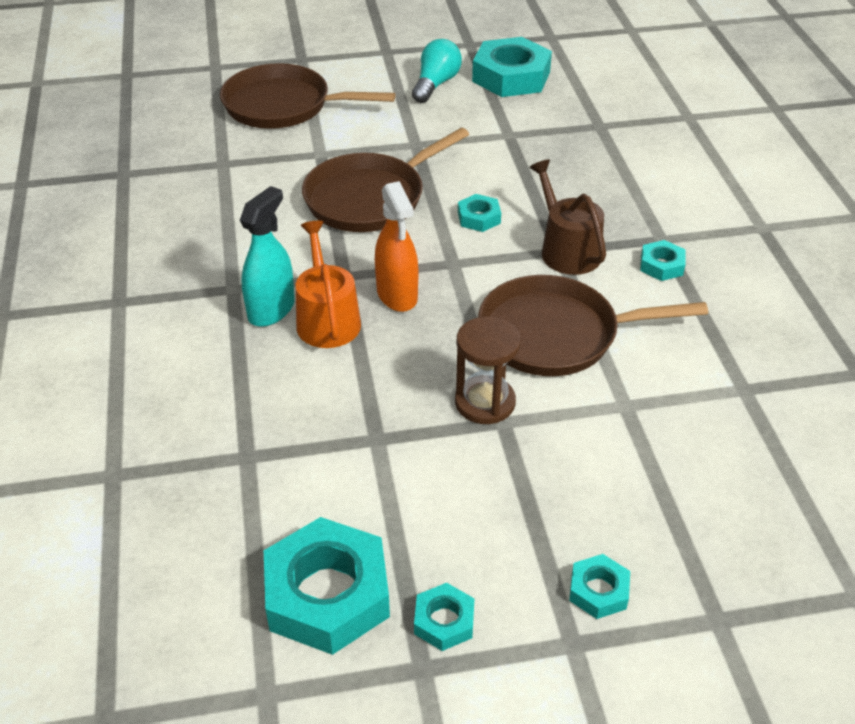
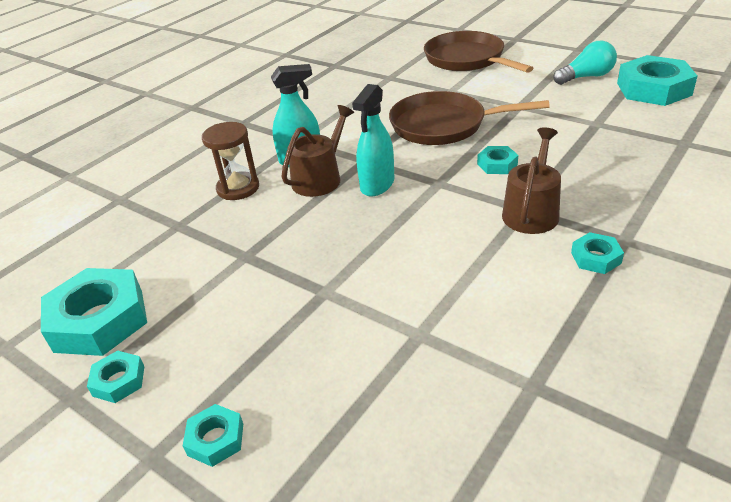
camera: 50 degrees right, 5 degrees down
(327, 319) = (320, 178): orange watering can -> brown watering can
(397, 295) = (377, 185): orange spray bottle -> turquoise spray bottle
(485, 402) = (332, 273): brown hourglass -> brown hourglass (238, 188)
(556, 334) = (441, 260): brown pan -> none

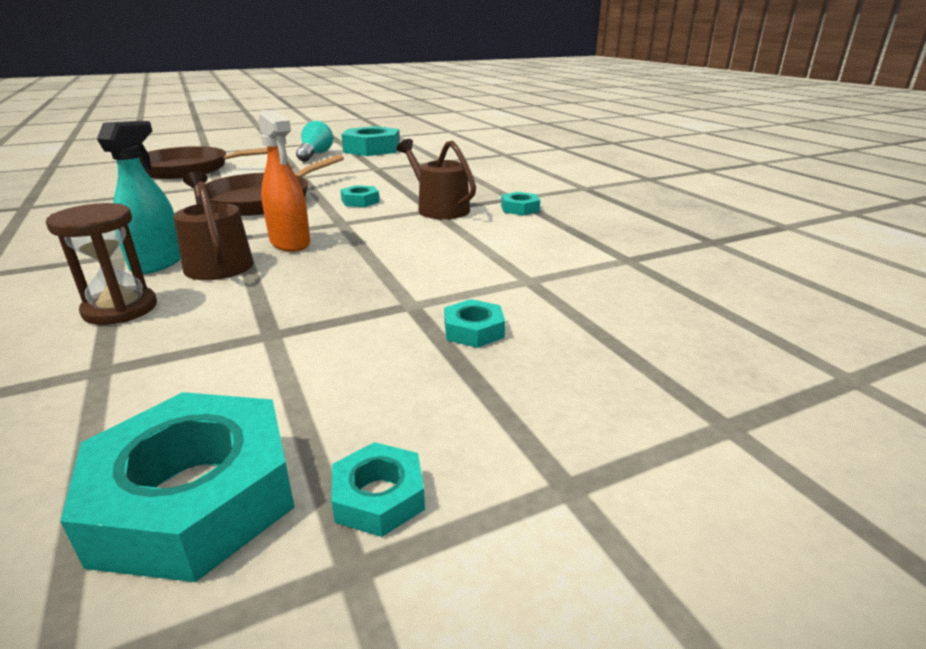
camera: 65 degrees left, 10 degrees down
(215, 439) = (574, 424): turquoise nut -> turquoise nut (473, 330)
(377, 185) = (290, 243): turquoise spray bottle -> orange spray bottle

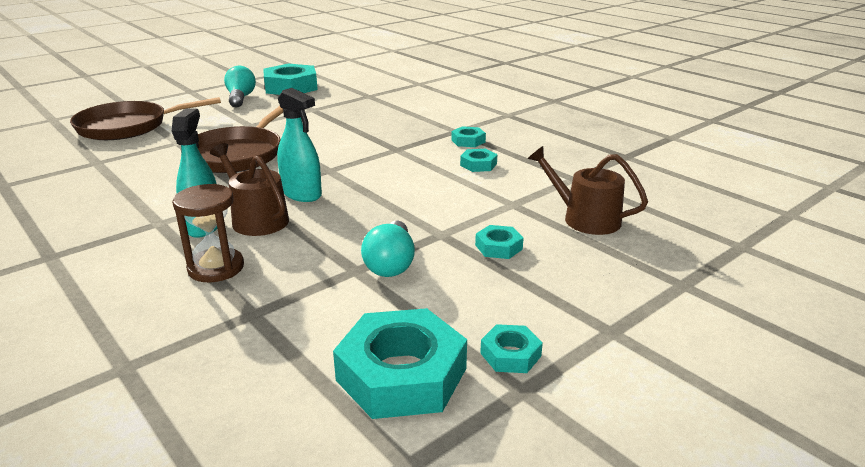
camera: 15 degrees left, 0 degrees up
(290, 243) = (302, 194): orange spray bottle -> turquoise spray bottle
(320, 332) = (391, 263): none -> turquoise light bulb
(360, 201) = (327, 147): turquoise nut -> turquoise nut (478, 164)
(439, 209) = (402, 148): brown watering can -> brown watering can (585, 218)

